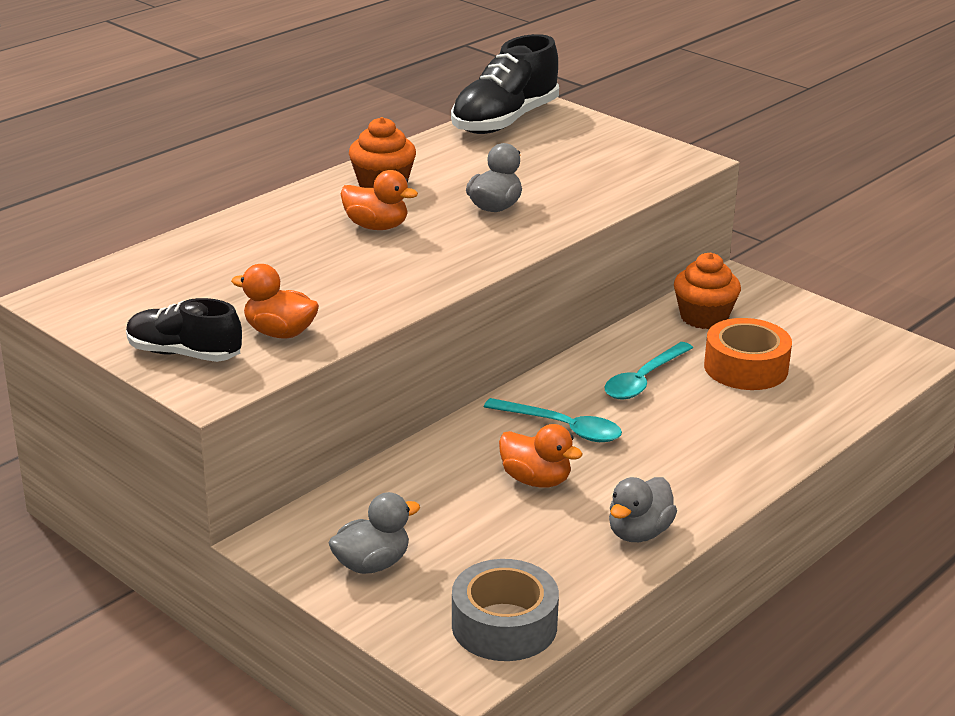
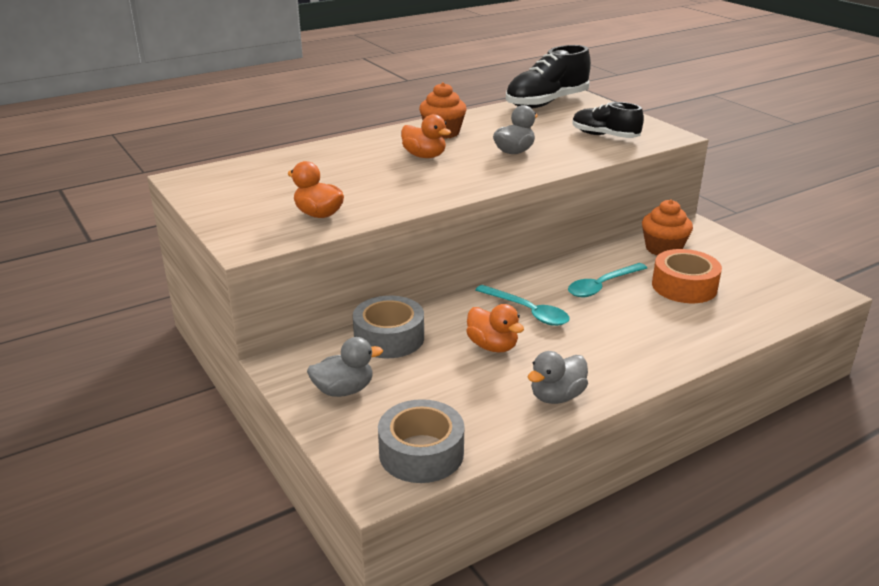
camera: 15 degrees right, 0 degrees up
(184, 354) = (245, 221): black shoe -> black shoe (605, 136)
(398, 487) = (389, 338): none -> grey tape

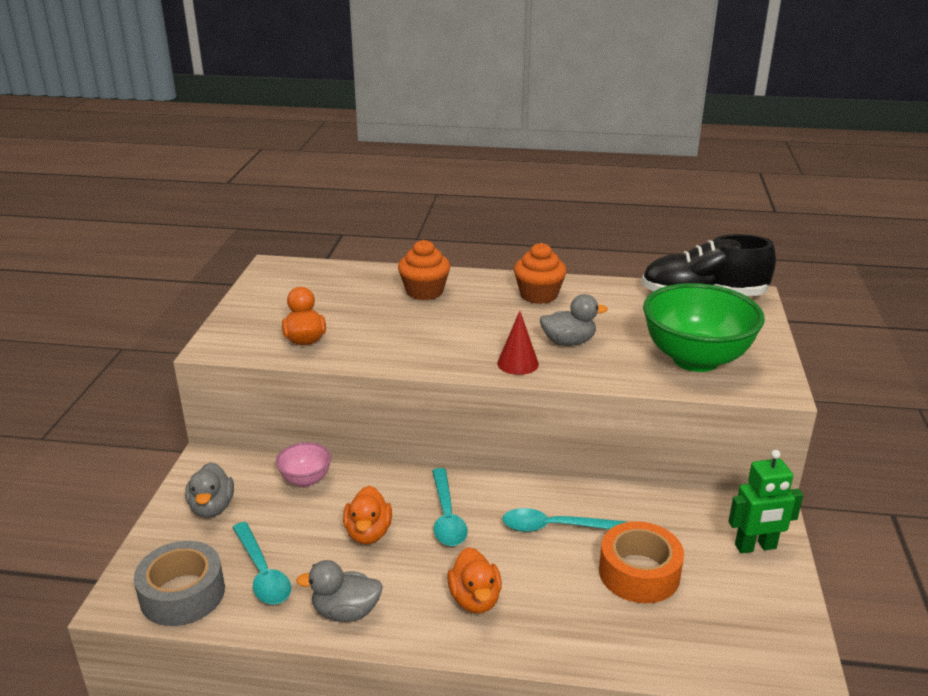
camera: 40 degrees right, 0 degrees up
(344, 390) = (212, 507): grey duck -> grey duck turned 60 degrees clockwise
(389, 338) = (306, 480): grey tape -> pink bowl
(424, 156) = (480, 315): orange duck -> orange duck (475, 599)
(459, 407) = (262, 572): none -> turquoise spoon
(505, 174) = (518, 363): none -> red cone
(605, 136) = (695, 359): black shoe -> green bowl
(663, 249) = (685, 519): orange cupcake -> orange cupcake (424, 292)
(717, 246) = (755, 547): none -> green robot

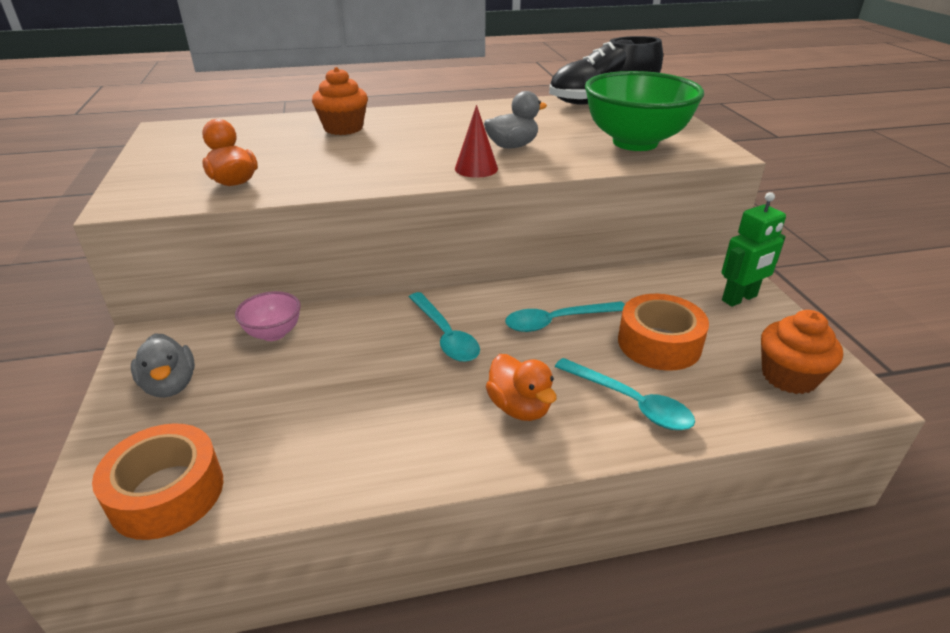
camera: 20 degrees left, 5 degrees up
(182, 594) = (167, 493): grey tape -> orange tape
(262, 572) = (263, 441): turquoise spoon -> turquoise spoon (630, 402)
(346, 612) = (385, 458): grey duck -> none
(368, 533) = (370, 370): orange duck -> none
(539, 295) = (458, 117): orange cupcake -> orange cupcake (789, 376)

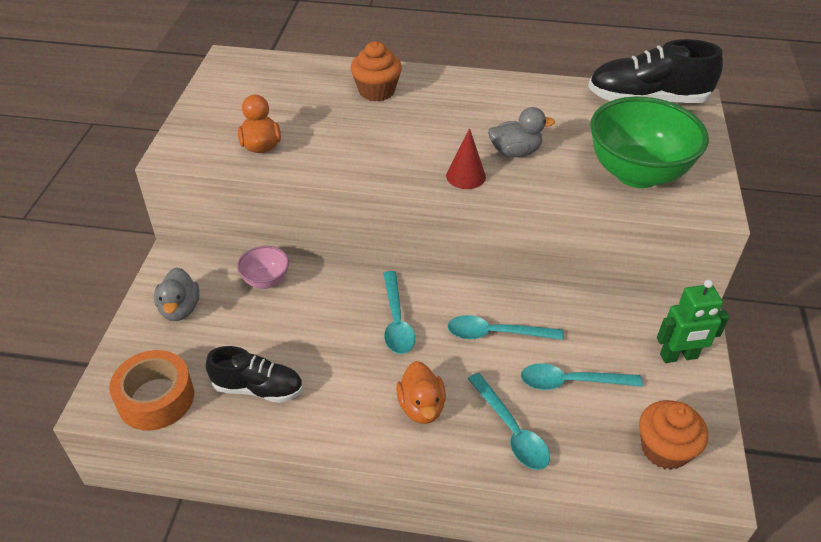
camera: 20 degrees right, 10 degrees up
(309, 442) = (258, 388): none -> black shoe
(659, 343) = (571, 382): orange tape -> turquoise spoon

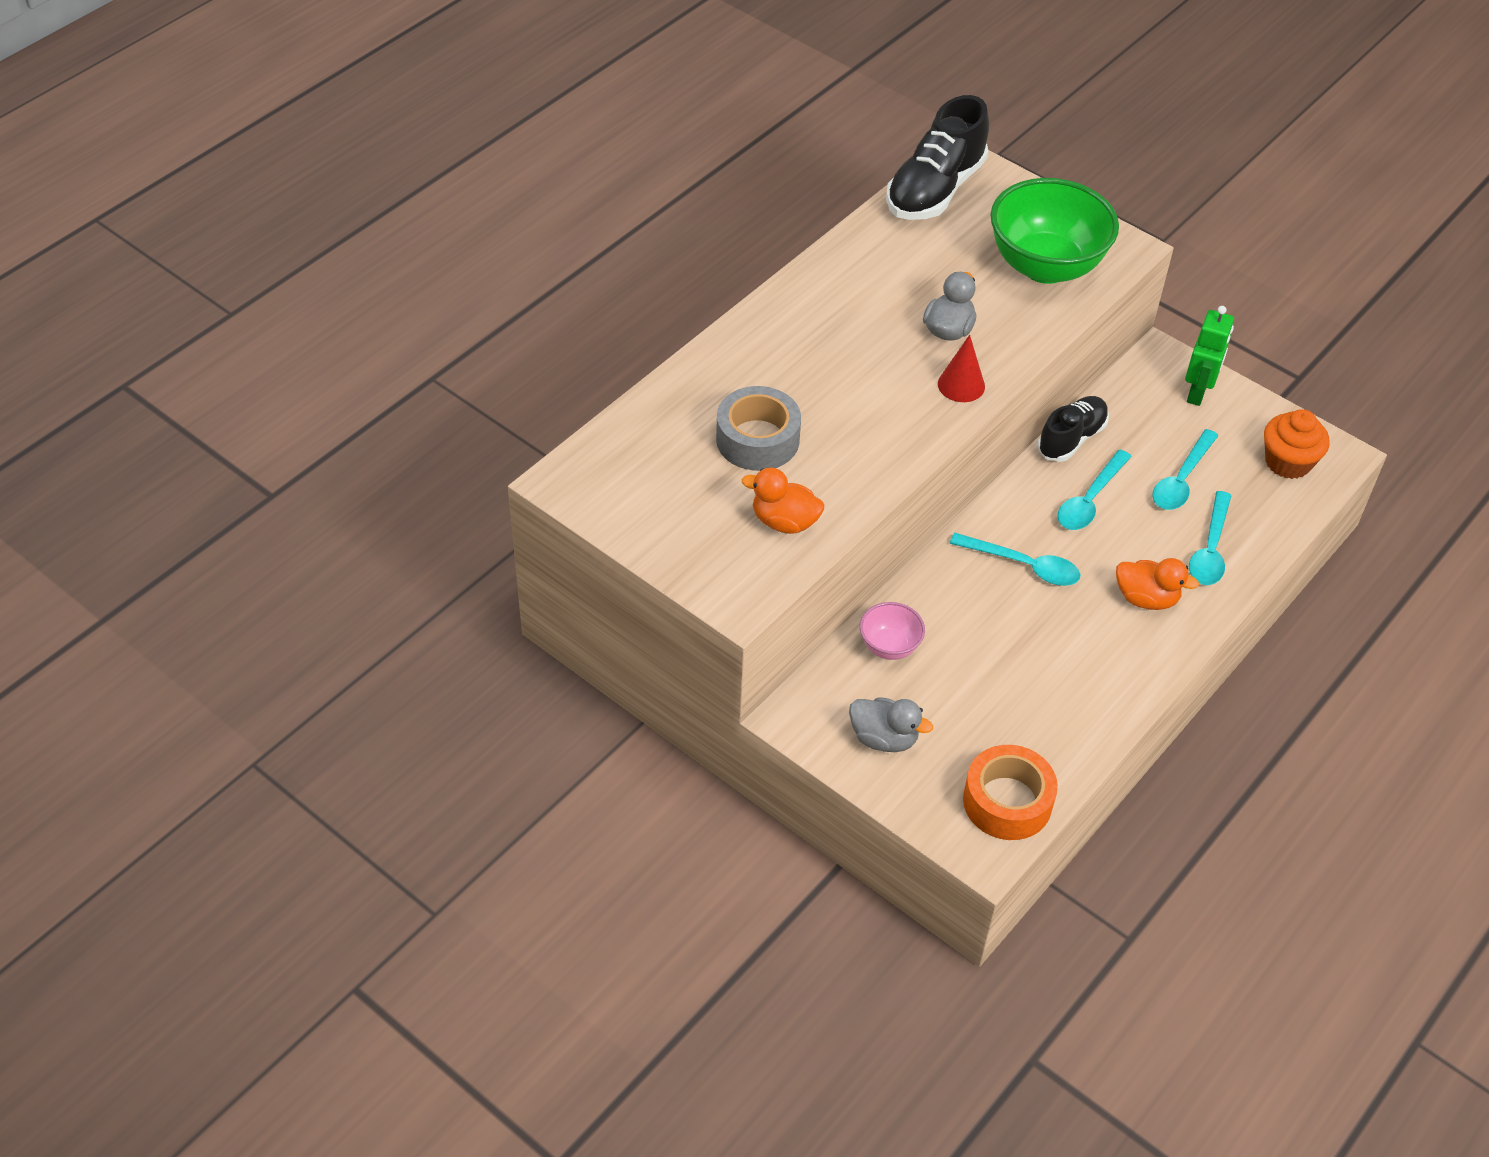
camera: 60 degrees left, 5 degrees up
(258, 388) = (1046, 713): black shoe -> black shoe (1071, 439)
(327, 111) = (757, 439): none -> grey tape
(376, 91) = (750, 381): orange cupcake -> none
(511, 430) = (1210, 549): turquoise spoon -> turquoise spoon turned 105 degrees clockwise

